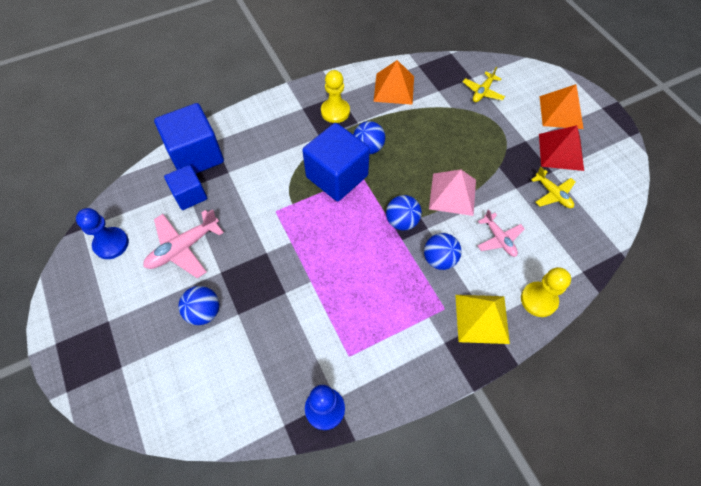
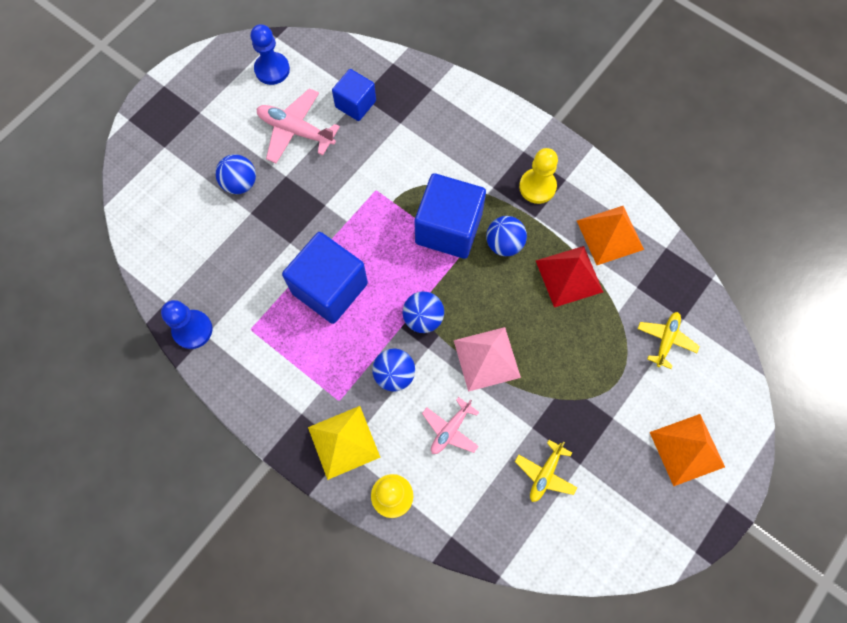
camera: 65 degrees right, 10 degrees up
(196, 155) = (405, 83): blue cube -> blue cube (330, 288)
(482, 92) = (665, 340): yellow plane -> yellow plane turned 105 degrees clockwise
(561, 152) = (618, 467): red pyramid -> red pyramid (569, 276)

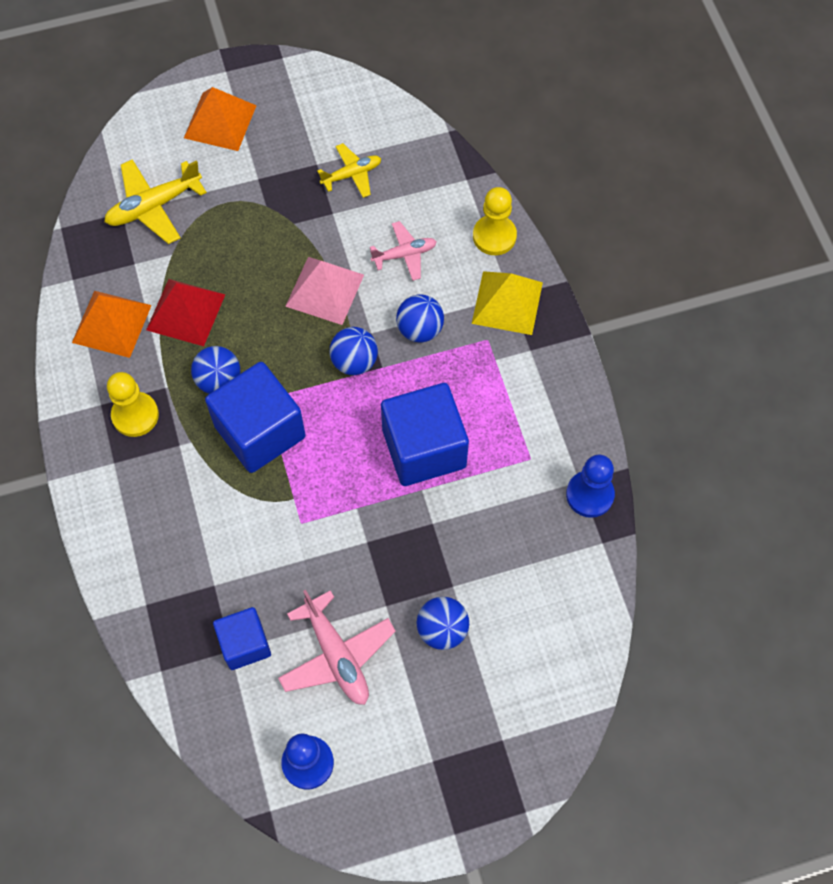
camera: 145 degrees left, 5 degrees down
(665, 340) = (154, 206): yellow plane -> yellow plane, size x1.58

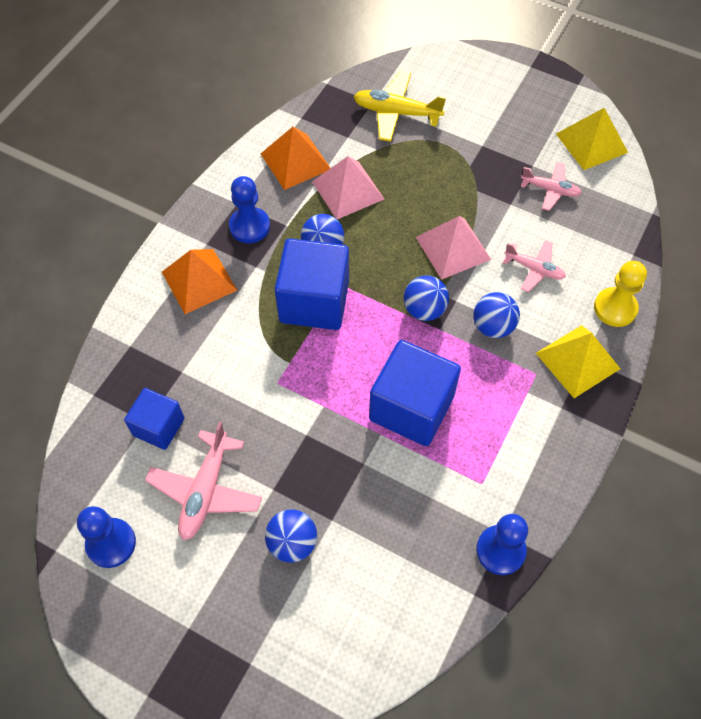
camera: 45 degrees right, 5 degrees down
(135, 415) = (249, 226): yellow pawn -> blue pawn
(186, 312) = (348, 190): red pyramid -> pink pyramid
(220, 121) = (494, 93): orange pyramid -> orange pyramid (199, 280)
(344, 105) = (591, 143): none -> yellow pyramid
(351, 175) = (550, 190): yellow plane -> pink plane

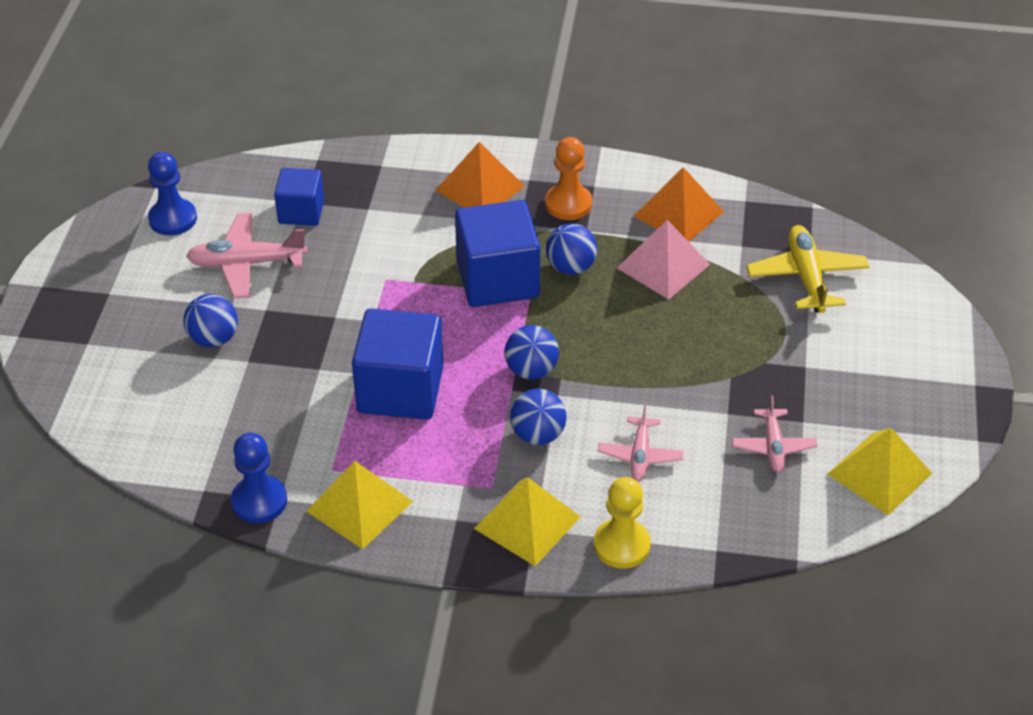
camera: 70 degrees right, 15 degrees down
(249, 226) = (568, 204): blue pawn -> orange pawn
(453, 248) = (630, 375): pink pyramid -> none
(528, 473) = (359, 506): none -> yellow pyramid

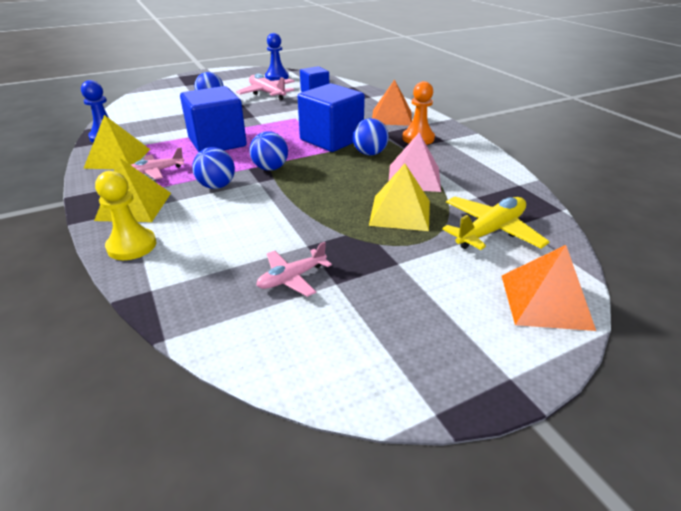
camera: 55 degrees right, 10 degrees down
(640, 455) = (229, 224): pink plane -> pink plane (156, 171)
(678, 213) = (467, 168): orange pyramid -> orange pyramid (545, 301)
(879, 473) = (316, 353): yellow pyramid -> yellow pyramid (400, 212)

